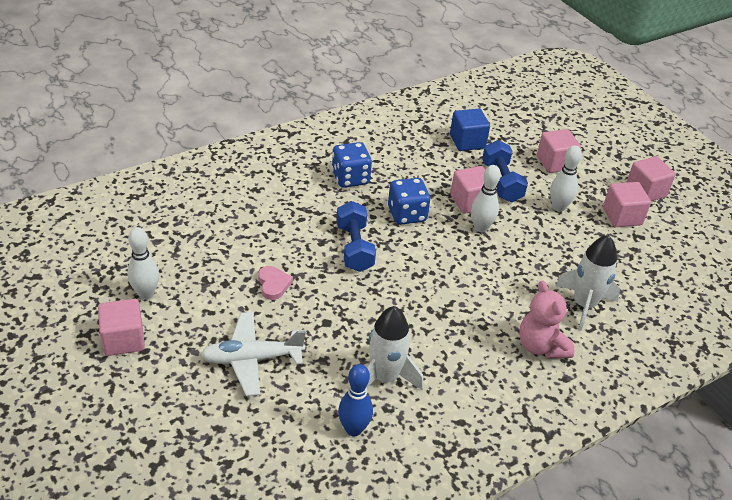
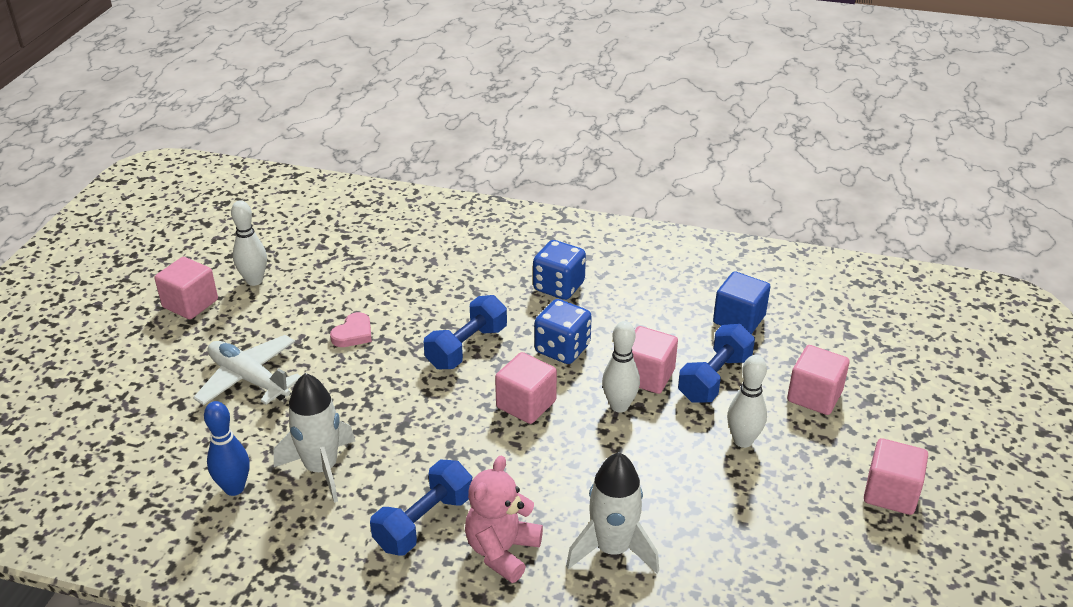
camera: 50 degrees right, 5 degrees down
(484, 362) = (424, 522): none -> blue dumbbell
(622, 216) = (811, 498): pink cube -> pink cube (526, 404)

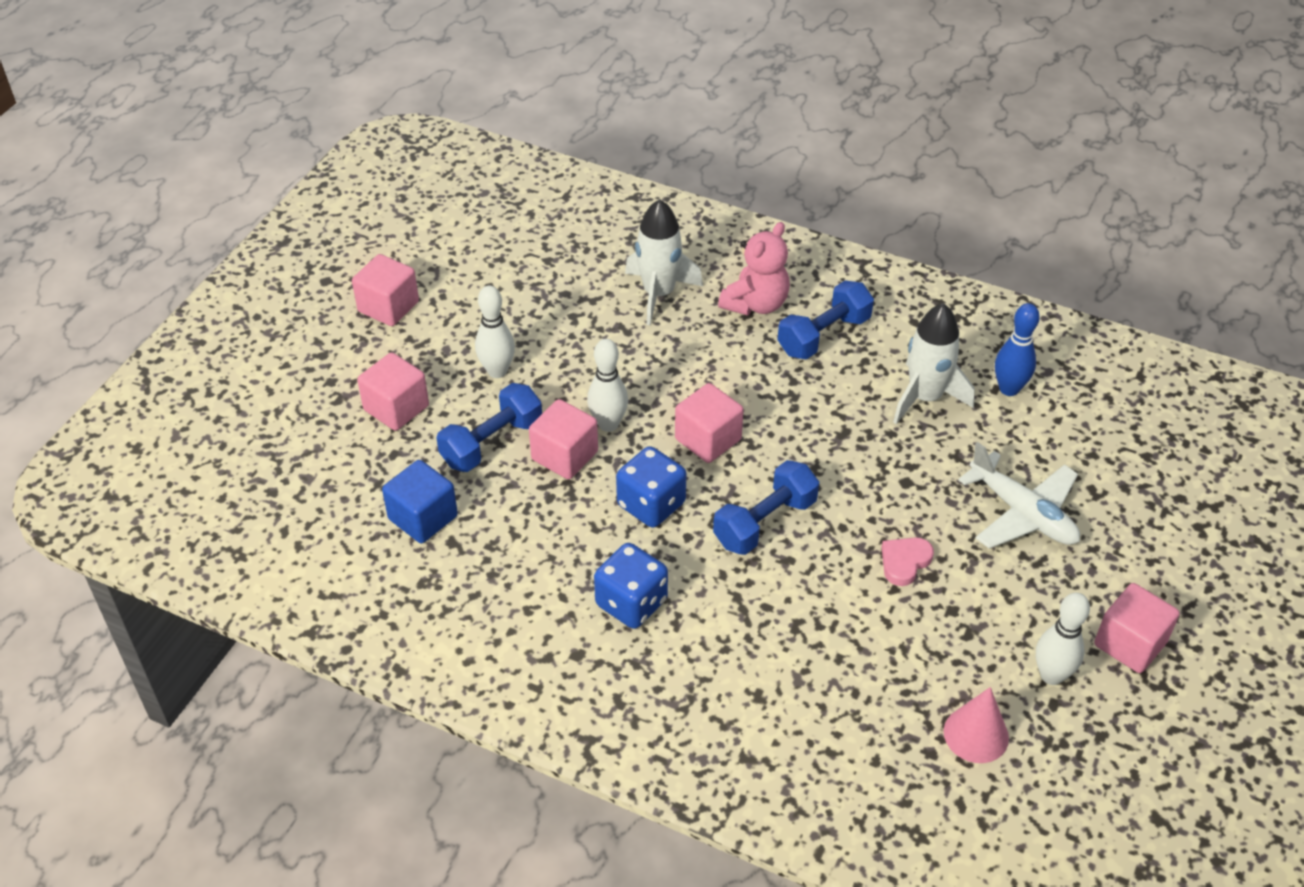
camera: 170 degrees left, 10 degrees up
(314, 247) = (976, 734): none -> pink cone

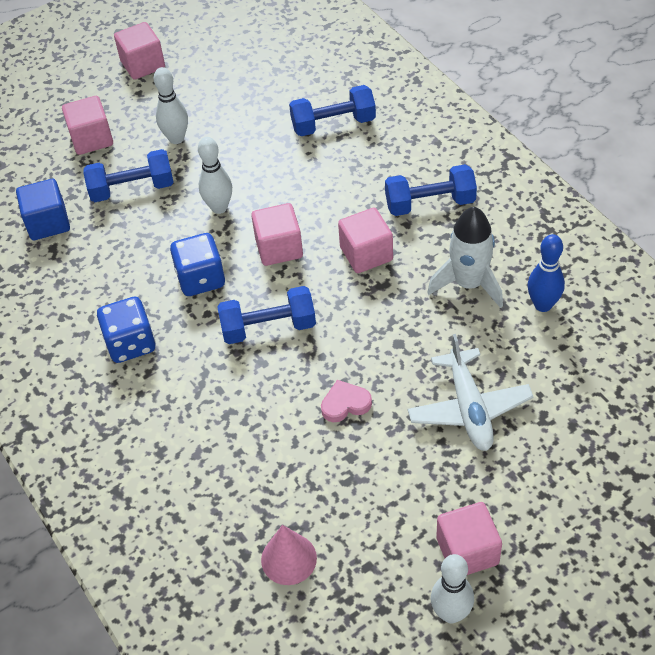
camera: 35 degrees right, 5 degrees up
(564, 455) = (172, 218): pink cube -> pink cube (366, 254)
(659, 294) = (333, 124): white rocket -> blue dumbbell
(756, 304) = (398, 159): pink teddy bear -> none
(1051, 675) = (383, 544): white bowling pin -> white bowling pin (451, 613)

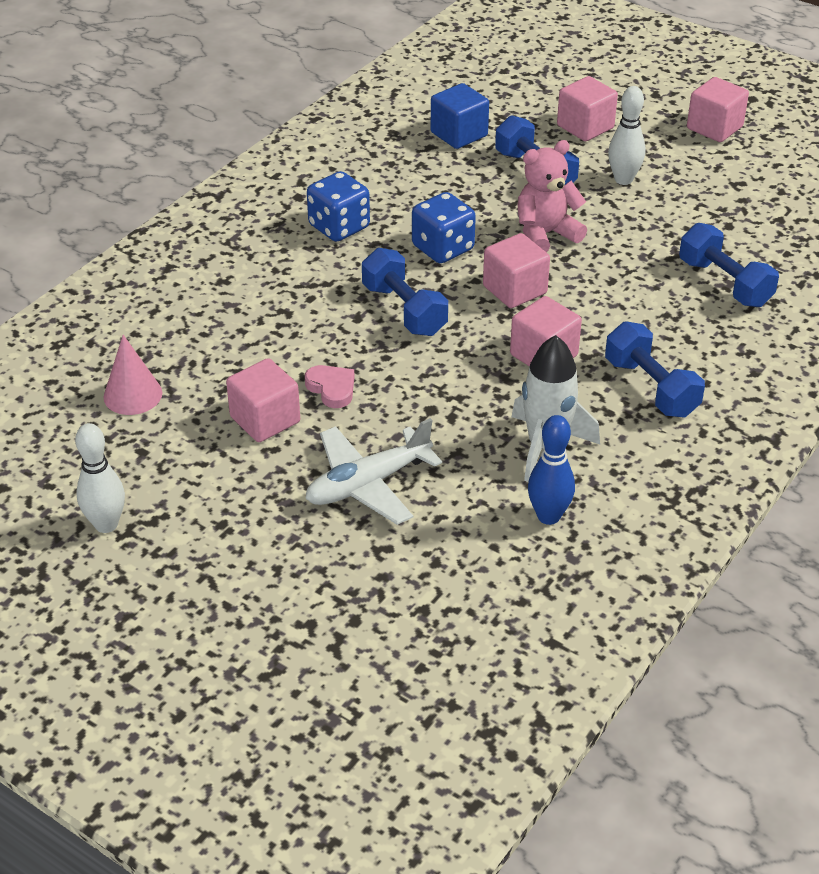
camera: 65 degrees right, 10 degrees down
(219, 207) = (545, 234): white bowling pin -> pink teddy bear
(467, 551) = (184, 521): pink cube -> pink cube (265, 420)

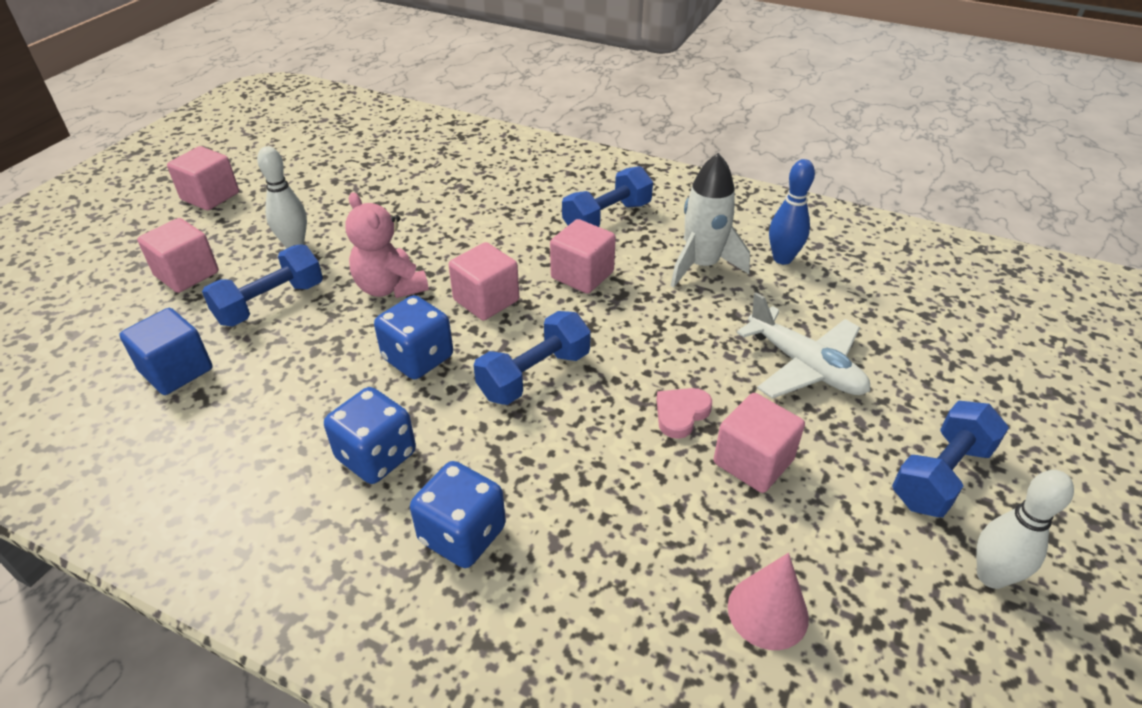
camera: 100 degrees left, 0 degrees up
(253, 263) = (462, 534): none -> blue dice
(724, 283) = (459, 187): blue dumbbell -> blue dumbbell (941, 475)

